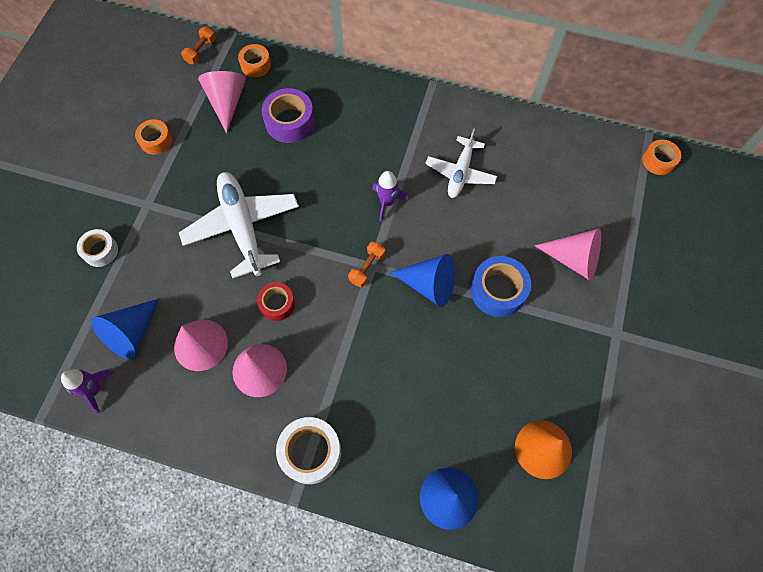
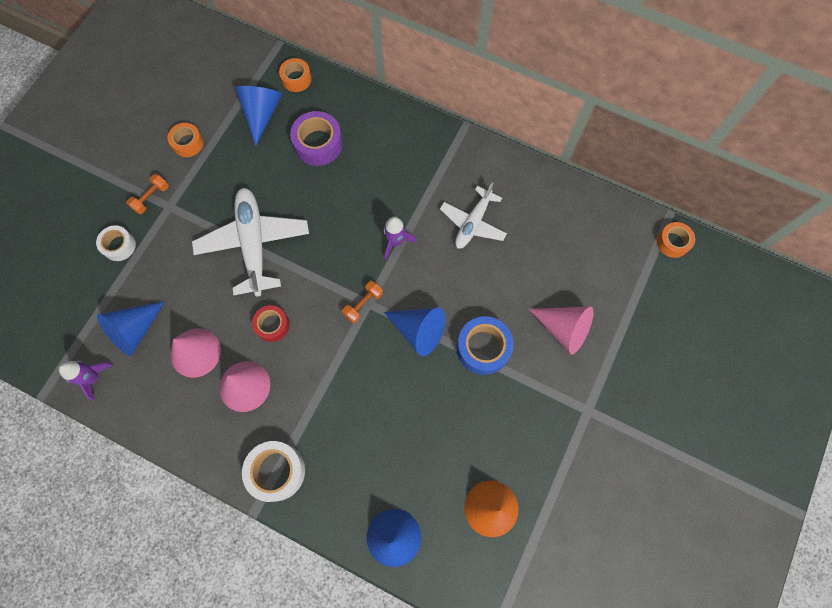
camera: 10 degrees right, 5 degrees up
(201, 51) = (246, 56): orange dumbbell -> orange dumbbell (151, 198)
(227, 102) = (261, 114): pink cone -> blue cone

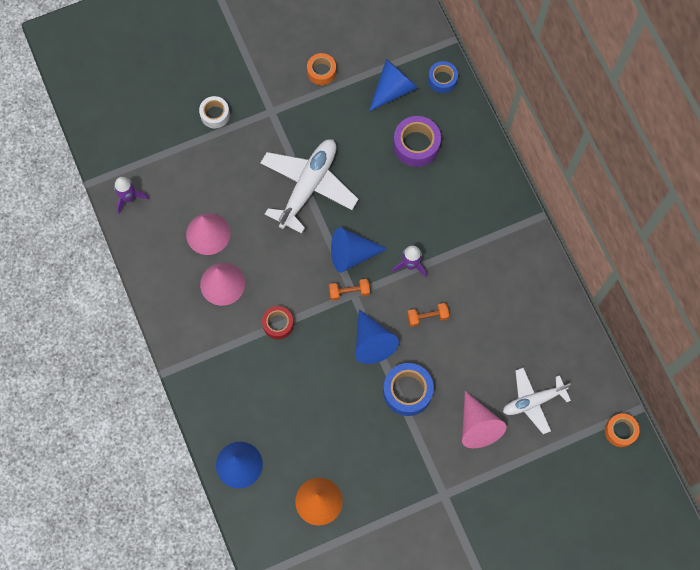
camera: 40 degrees right, 0 degrees up
(135, 330) = (180, 186): blue cone -> blue cone (352, 254)
(151, 198) = (264, 95): orange dumbbell -> orange dumbbell (427, 317)
(272, 325) = (274, 256): red tape -> red tape (278, 324)
(276, 471) = (198, 358): white tape -> none
(296, 79) = (442, 80): orange tape -> blue tape
(473, 223) = (480, 296): white plane -> white plane (533, 401)

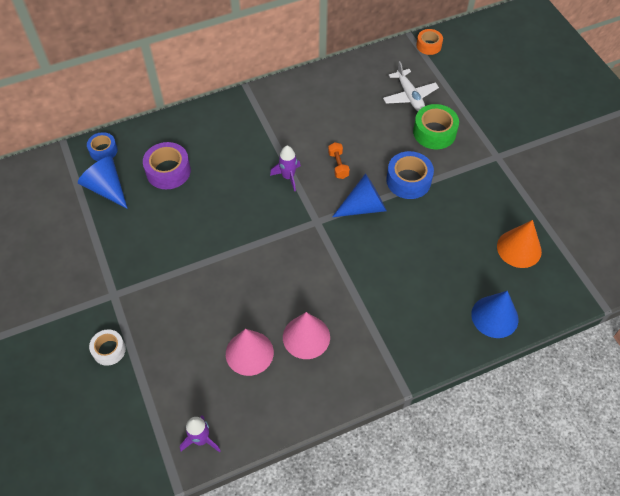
camera: 90 degrees left, 15 degrees down
(278, 324) = (349, 284): red tape -> none
(308, 186) = (202, 259): white plane -> none
(321, 72) = (76, 249): orange tape -> none
(349, 292) = (314, 225): orange dumbbell -> none
(352, 254) = (276, 222): blue cone -> none
(477, 426) = (434, 132): pink cone -> green tape

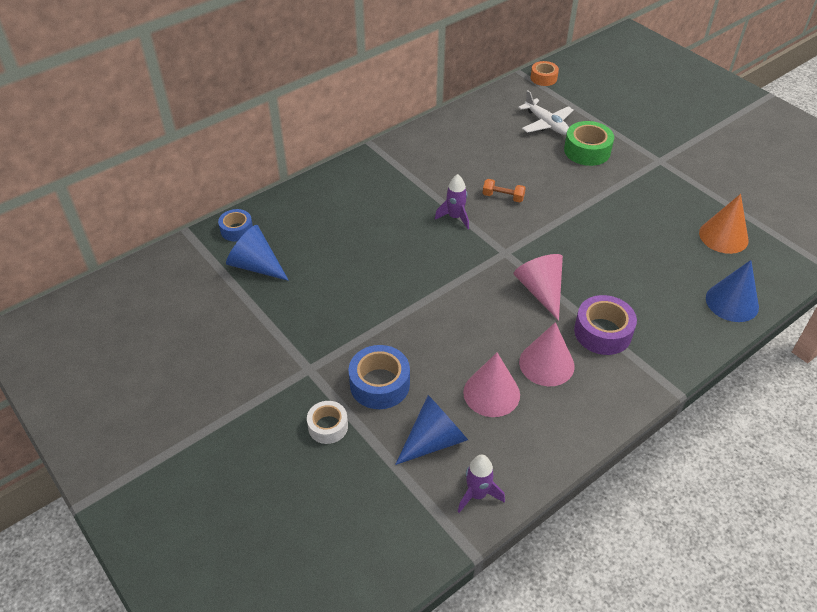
camera: 15 degrees left, 10 degrees down
(168, 171) = (320, 236): purple tape -> purple tape (602, 332)
(331, 266) = (540, 291): none -> pink cone
(338, 165) = (503, 197): orange dumbbell -> orange dumbbell turned 45 degrees counterclockwise
(364, 207) = (548, 229): blue cone -> blue cone (434, 440)
(408, 180) = (582, 197): blue tape -> blue tape (379, 384)

